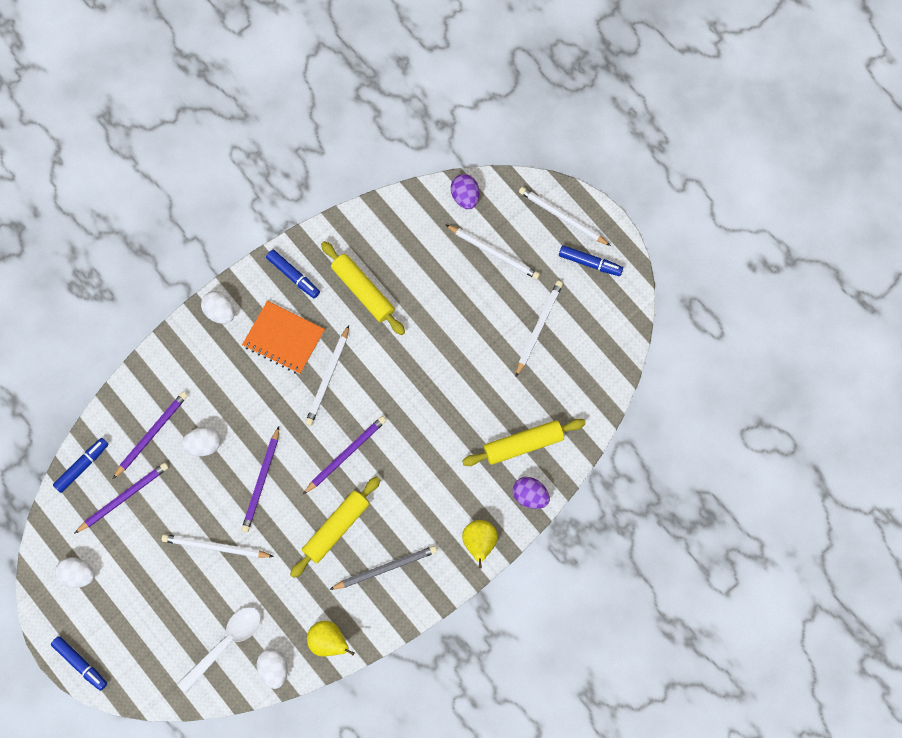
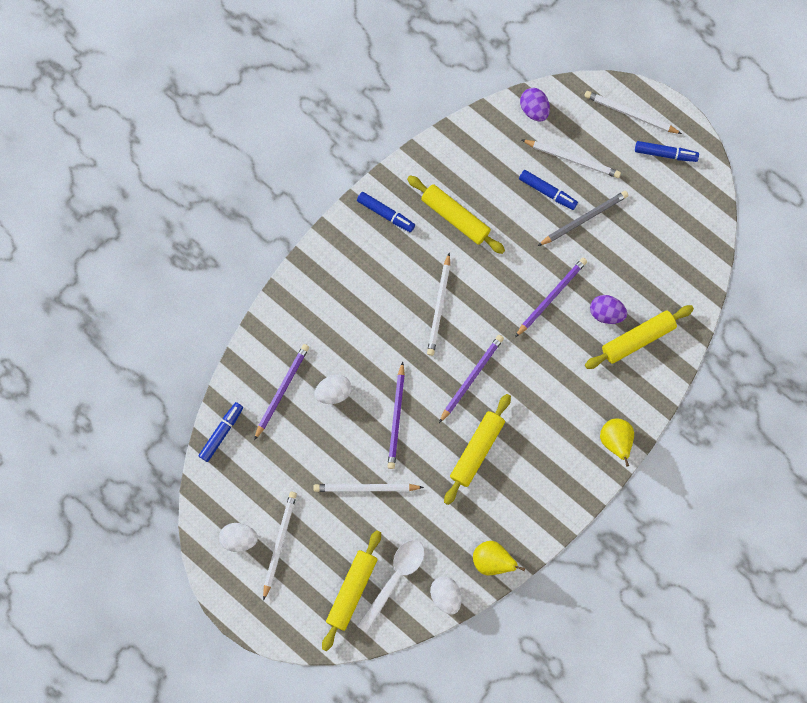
camera: 10 degrees left, 5 degrees up
(80, 664) = (260, 623): blue marker -> blue marker (547, 192)
(123, 497) = (268, 456): purple pencil -> purple pencil (551, 296)
(179, 648) = (352, 590): none -> yellow rolling pin
(219, 312) = (322, 261): white egg -> none
(283, 338) = (389, 276): orange notebook -> none
(385, 568) = (531, 479): grey pencil -> grey pencil (584, 219)
(530, 496) = (654, 387): purple egg -> purple egg (606, 313)
(538, 327) = (629, 224): white pencil -> white pencil (279, 543)

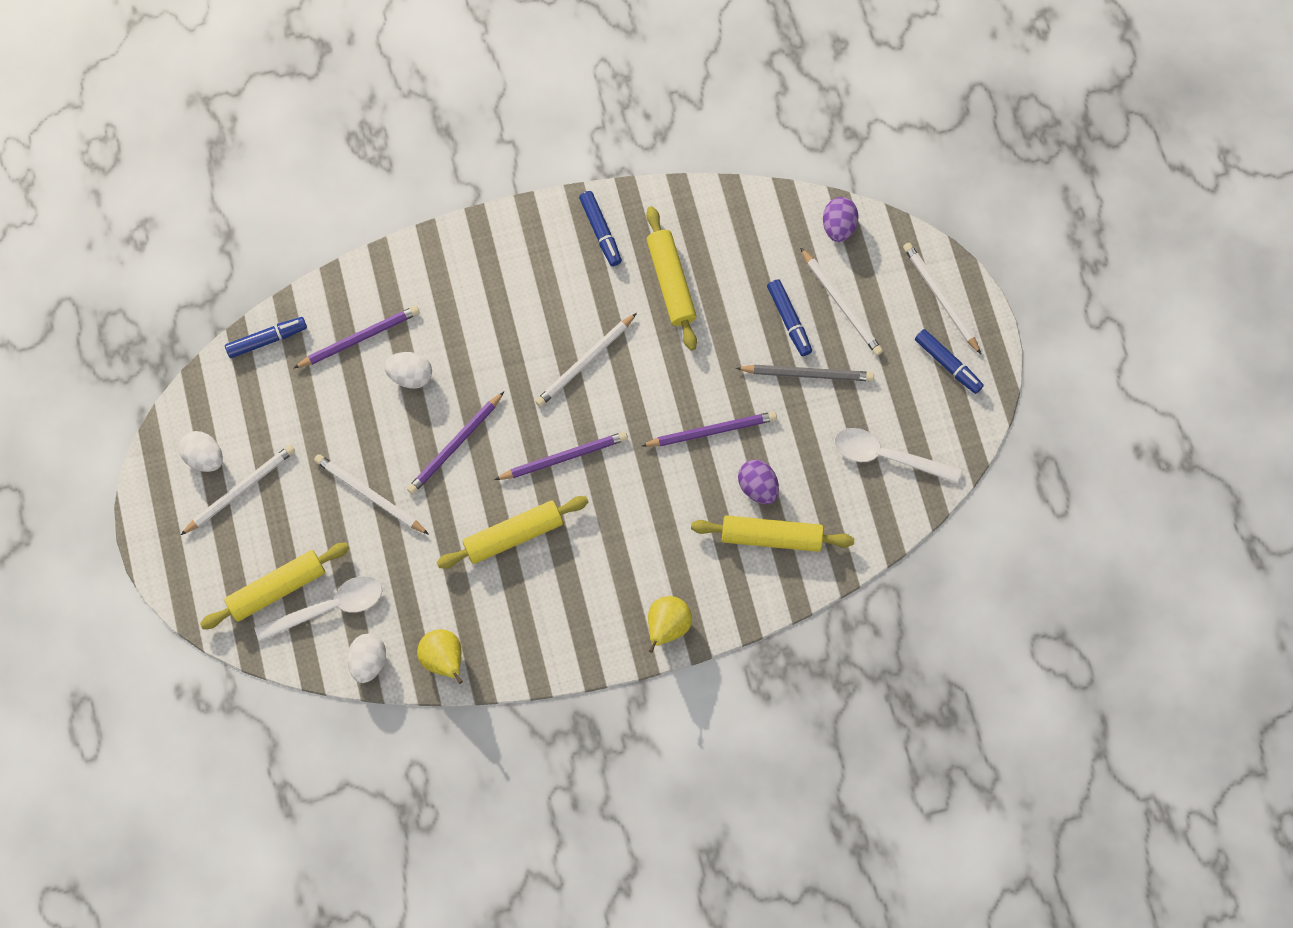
camera: 35 degrees right, 5 degrees down
(670, 238) = (886, 456): none -> white spoon

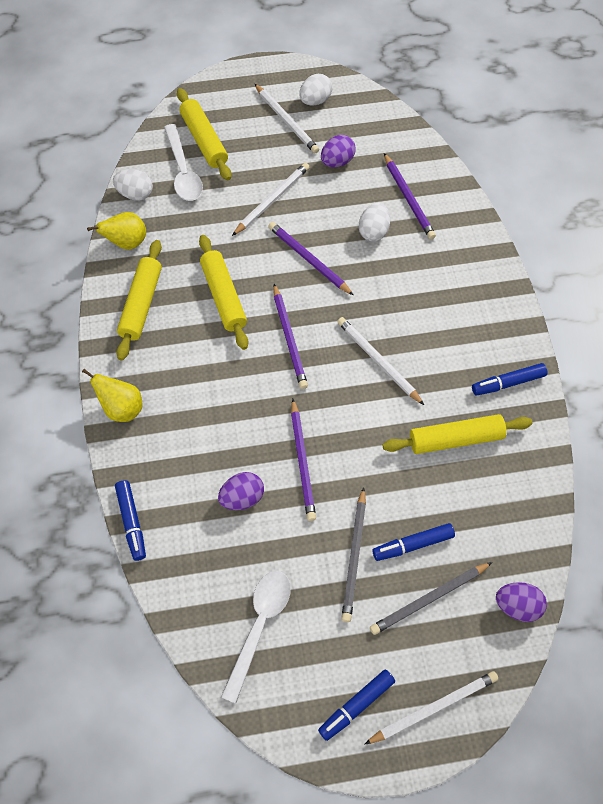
camera: 95 degrees right, 10 degrees down
(267, 340) = (410, 140): blue marker -> blue marker (131, 522)
(306, 423) = (337, 161): none -> purple egg
(771, 537) = (191, 505): yellow rolling pin -> yellow rolling pin (141, 304)
(841, 304) = (429, 599): white pencil -> grey pencil

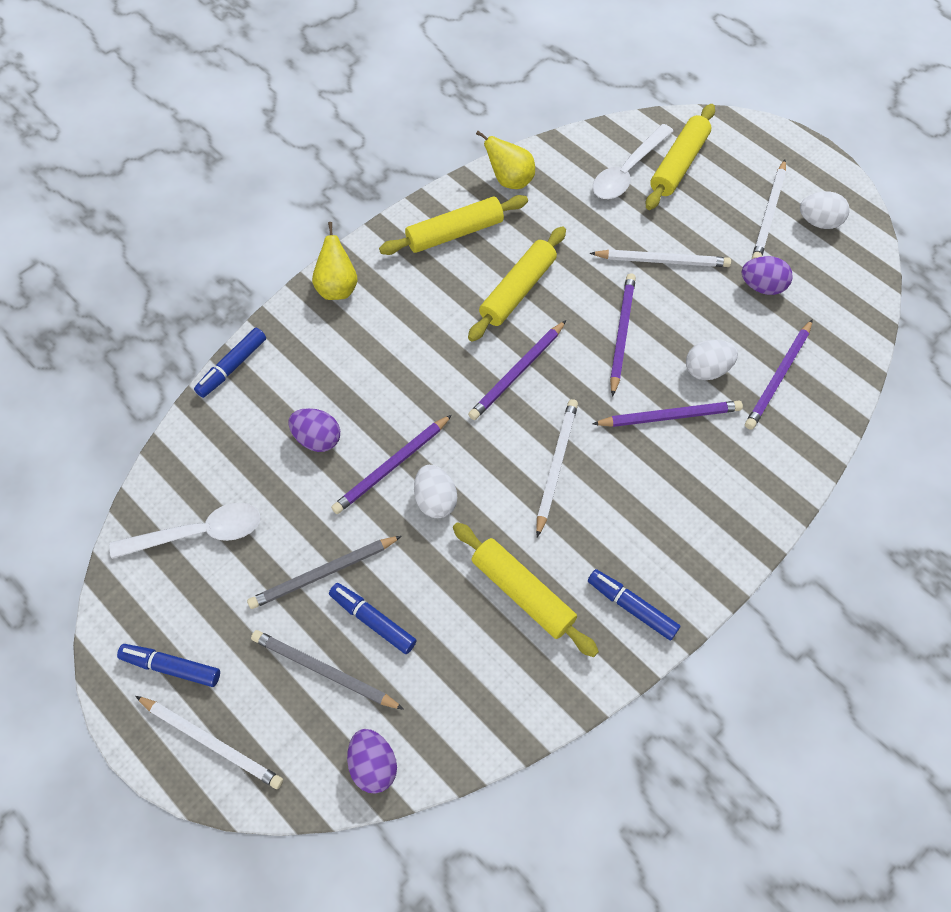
camera: 55 degrees right, 0 degrees up
(135, 194) = (568, 152): white egg -> white egg (435, 500)
(391, 274) = (669, 416): none -> purple pencil

